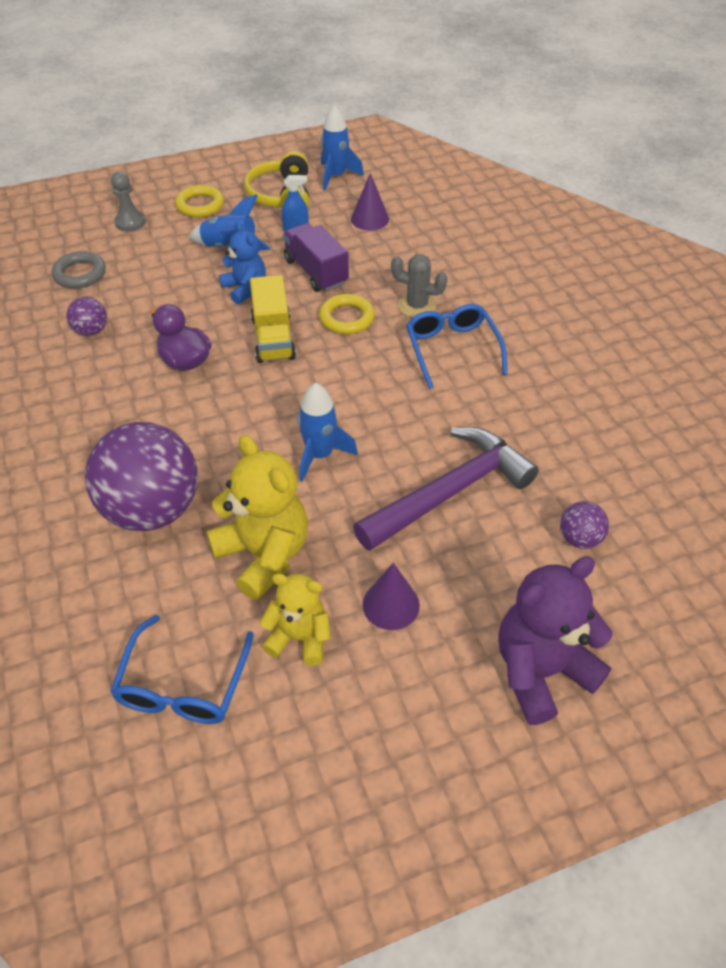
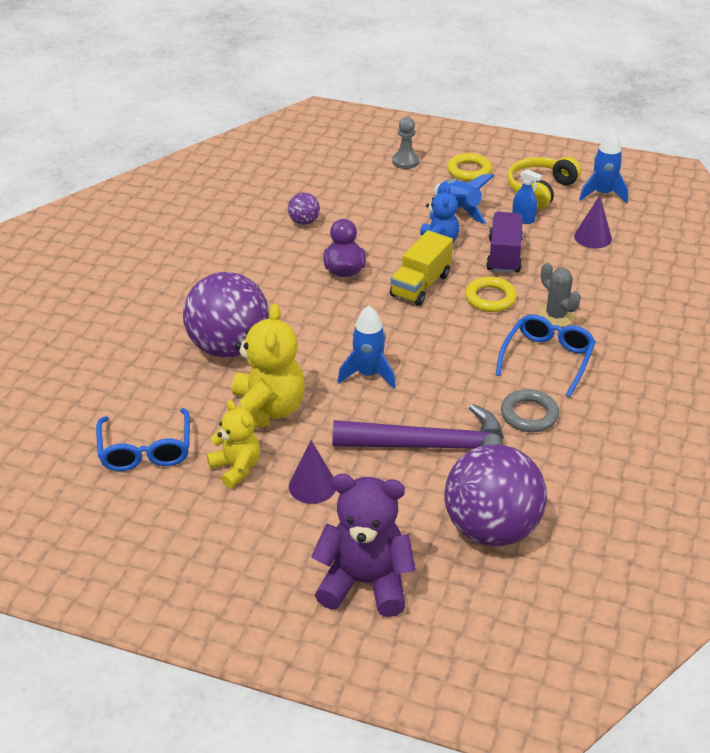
camera: 40 degrees right, 10 degrees down
(80, 274) = (335, 182): grey ring -> grey ring (529, 415)
(183, 685) = (146, 450): blue glasses -> blue glasses turned 60 degrees counterclockwise
(579, 538) = (491, 529): purple ball -> purple ball, size x2.29

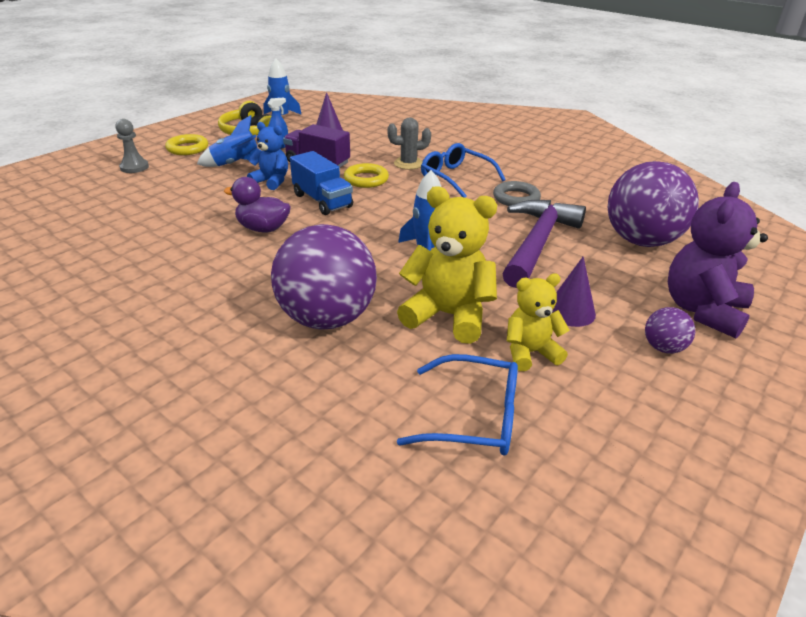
camera: 70 degrees left, 5 degrees down
(304, 222) = (159, 231): purple ball -> purple ball (663, 348)
(420, 285) = (322, 201): yellow truck -> blue truck

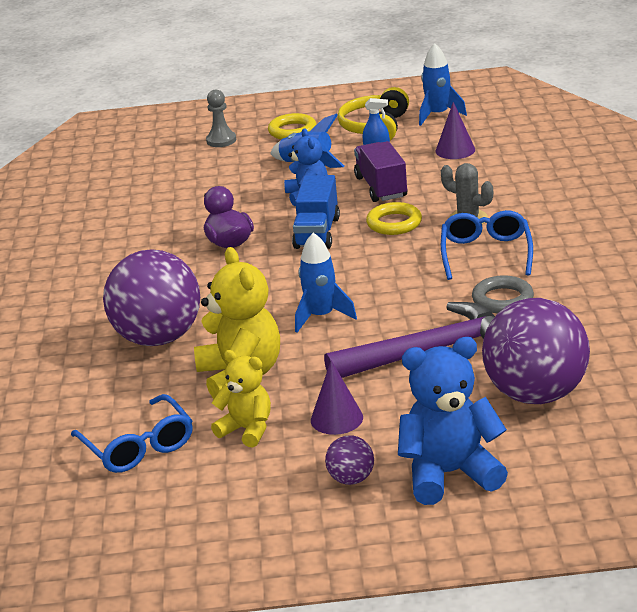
camera: 50 degrees right, 5 degrees down
(702, 311) = (449, 474): purple teddy bear -> blue teddy bear

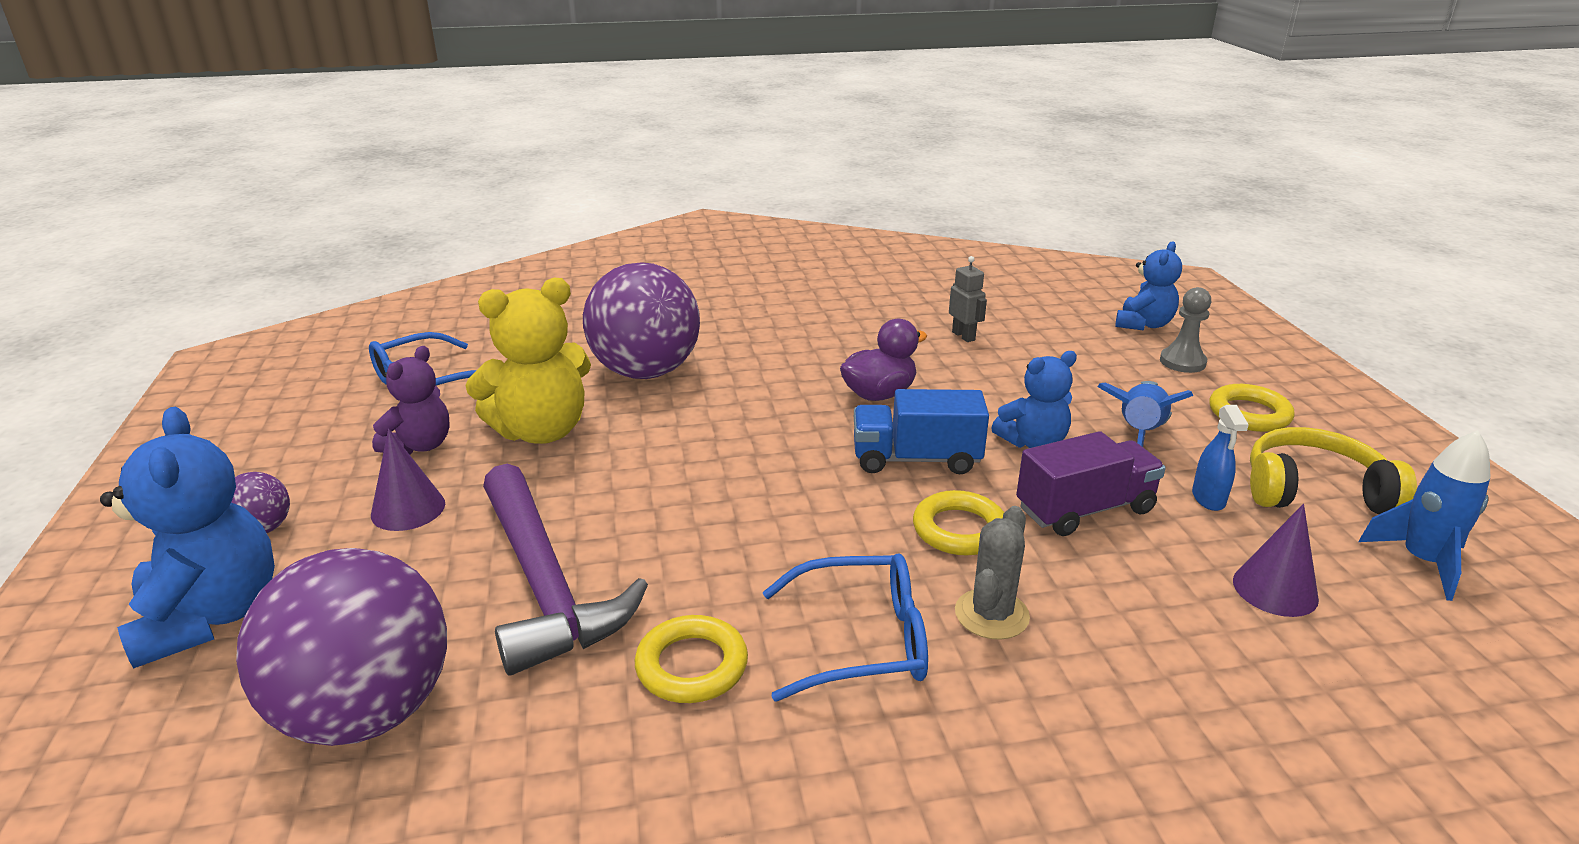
camera: 80 degrees right, 0 degrees up
(151, 208) = (963, 336): none -> grey robot
(161, 145) = (1143, 324): none -> blue teddy bear
(247, 430) = (420, 445): yellow teddy bear -> purple teddy bear
(321, 316) = (672, 479): blue rocket -> none
(502, 299) = (692, 666): grey ring -> yellow ring

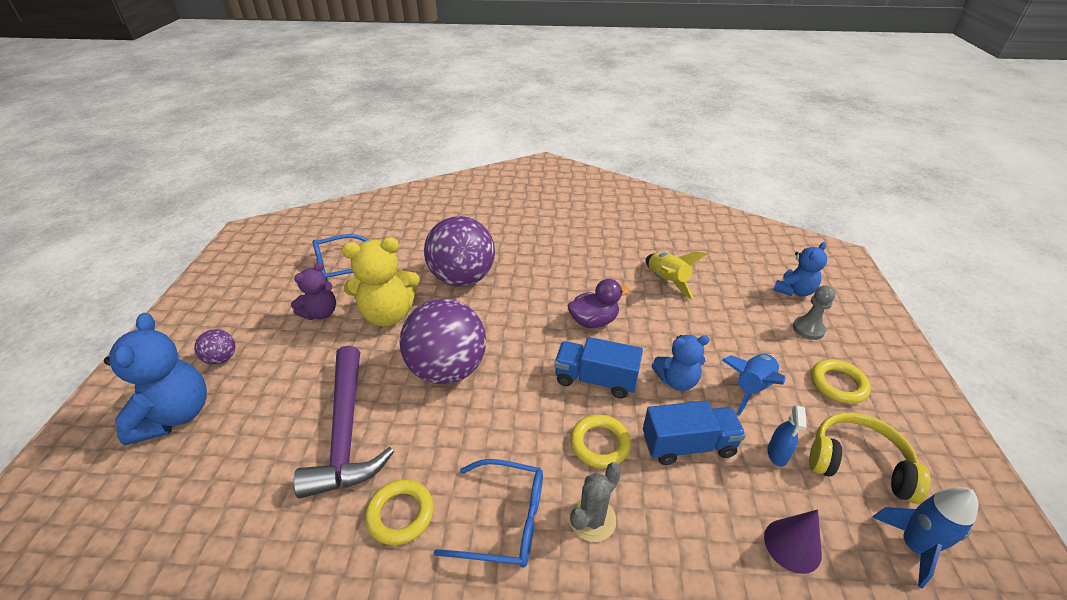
camera: 15 degrees right, 10 degrees up
(367, 712) = (223, 503): purple ball -> purple ball (447, 369)
(408, 509) = (297, 359): purple cone -> none
(963, 336) = (667, 281): grey robot -> yellow rocket
(1085, 509) = (688, 445): purple truck -> blue truck

